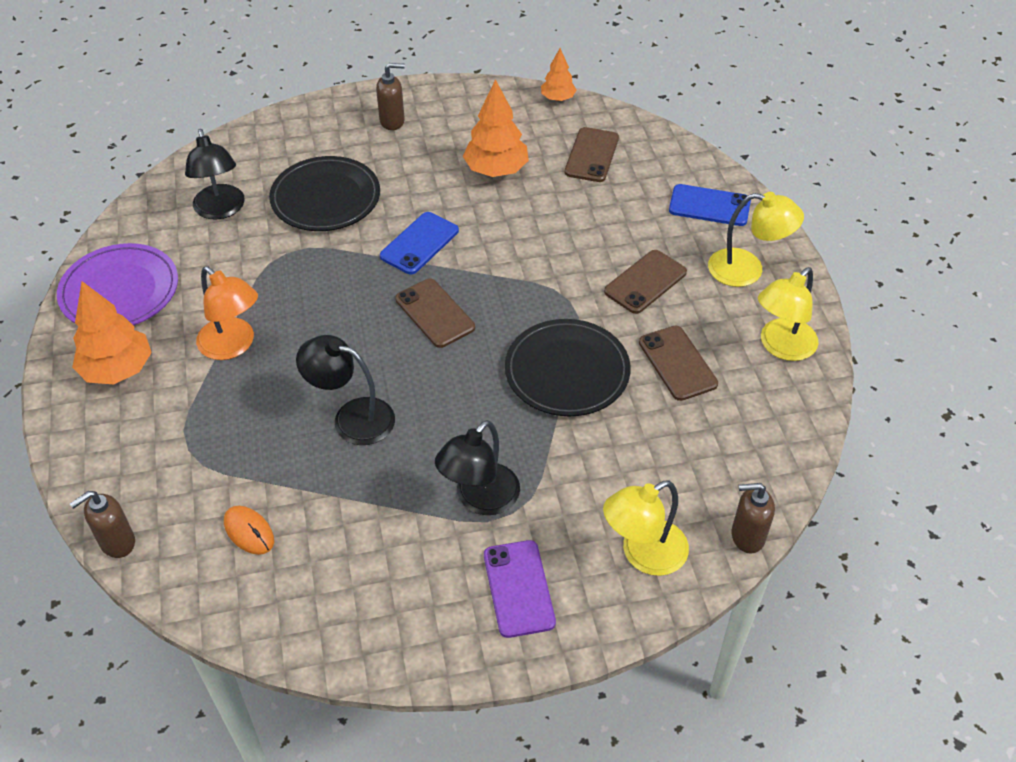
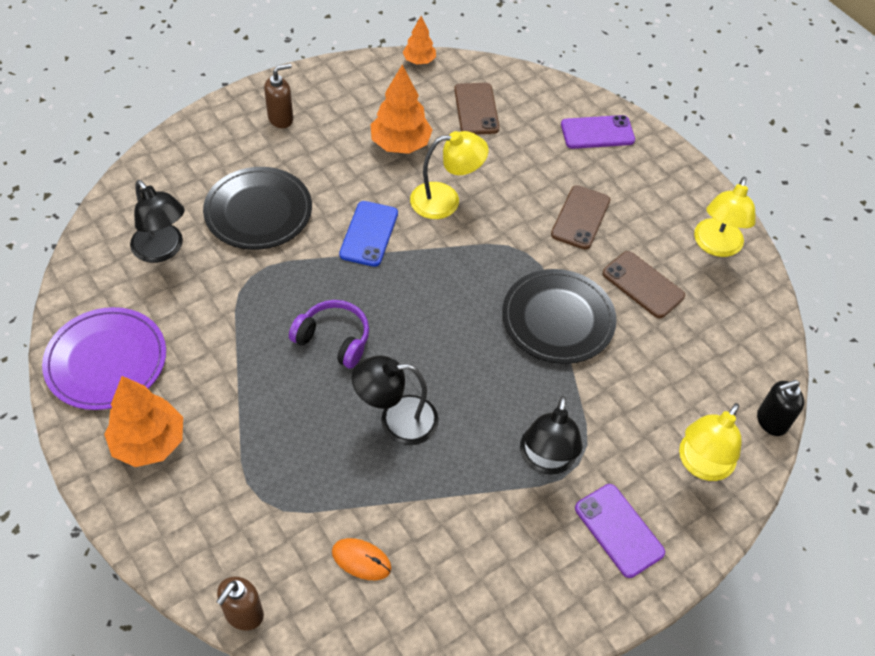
camera: 25 degrees left, 5 degrees up
(233, 346) = (249, 384): orange lamp -> none
(332, 329) = (333, 339): none -> purple headphones
(435, 313) = (417, 298): brown phone -> none
(709, 206) = (597, 132): blue phone -> purple phone
(747, 270) = (656, 184): yellow lamp -> yellow lamp (445, 200)
(747, 536) = (771, 421): brown soap dispenser -> black soap dispenser

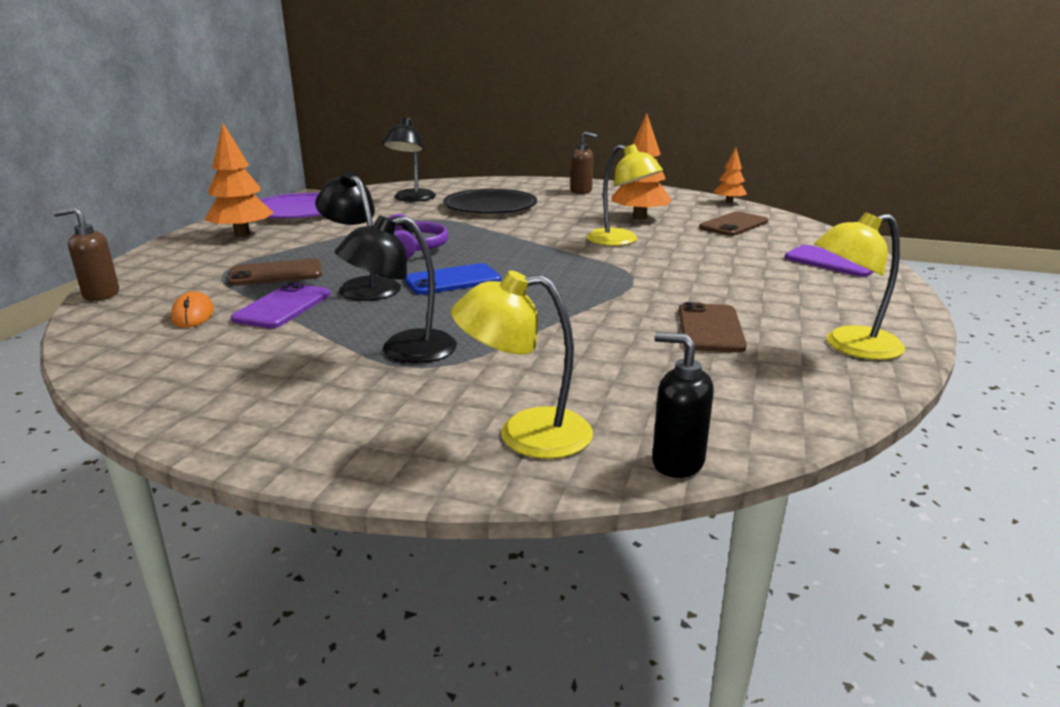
camera: 55 degrees right, 30 degrees down
(369, 234) = (534, 232): blue phone -> blue phone (452, 280)
(558, 319) = (585, 307): black plate -> none
(580, 217) = (722, 283): brown phone -> brown phone (276, 273)
(619, 530) = (357, 413): purple phone -> purple phone (283, 307)

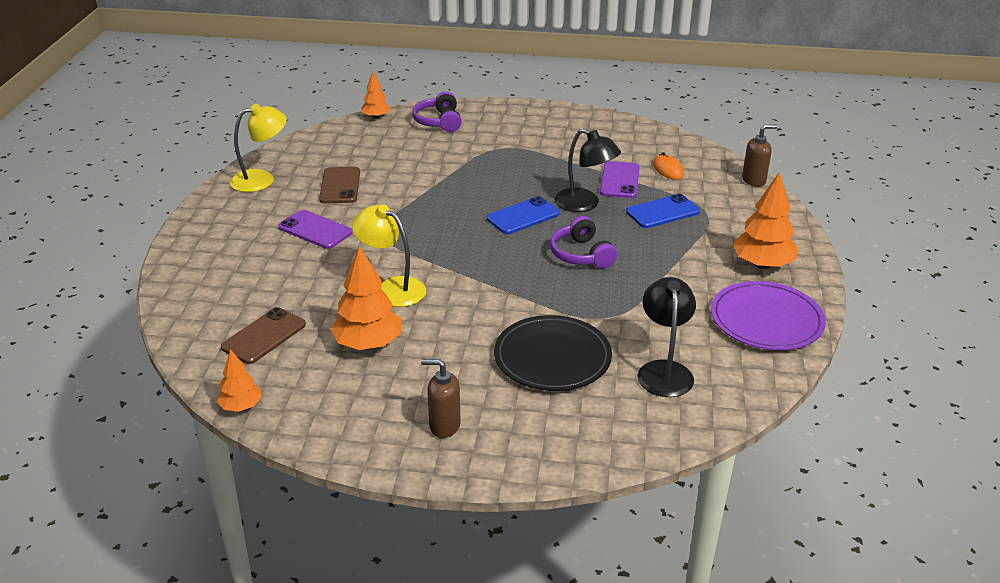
camera: 170 degrees right, 10 degrees up
(276, 273) = (662, 212): brown phone -> blue phone
(403, 350) = (518, 156): black lamp -> none
(525, 434) = (439, 121): yellow lamp -> purple headphones
(677, 462) = (376, 117): black soap dispenser -> orange tree
(831, 262) = (206, 269): purple phone -> purple phone (315, 230)

